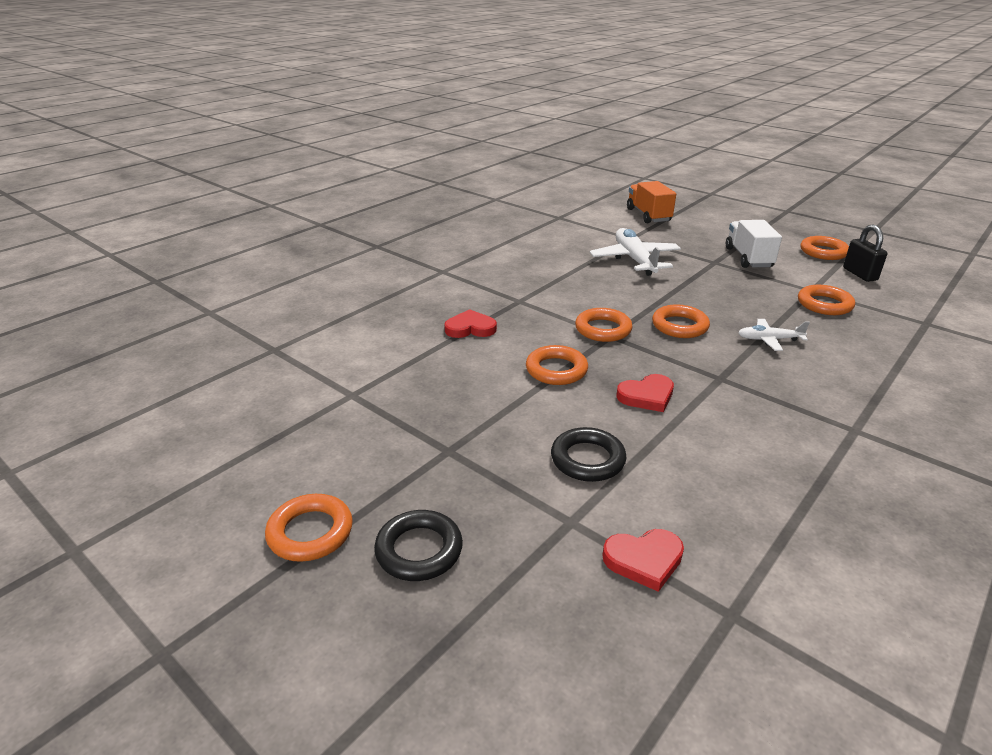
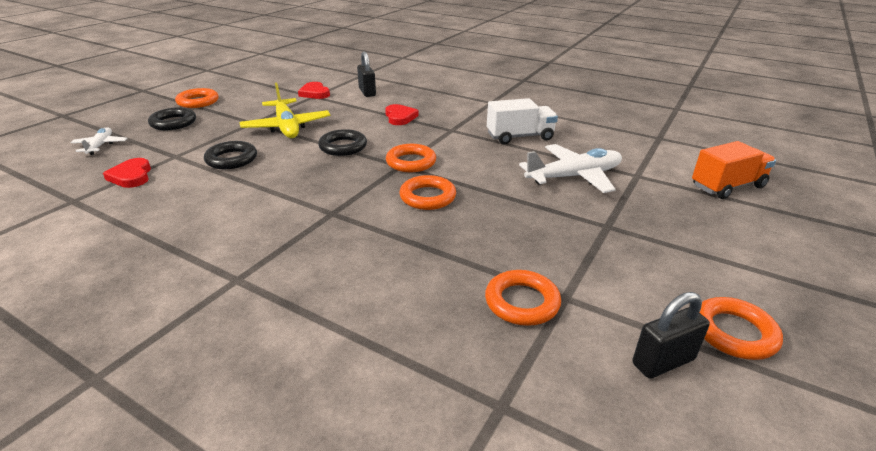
camera: 80 degrees right, 0 degrees up
(361, 347) = (367, 92): none -> black padlock
(477, 416) = (287, 127): none -> yellow plane
(556, 370) = (343, 147): orange ring -> black ring
(646, 396) = (305, 179): red heart -> red heart (314, 93)
(748, 258) = (643, 253): white truck -> white truck (520, 137)
(769, 340) = (411, 247): white plane -> white plane (100, 145)

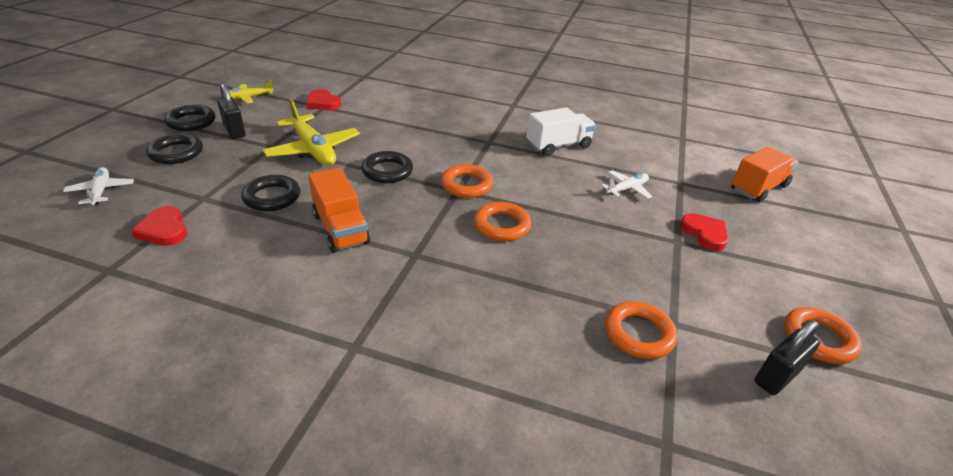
camera: 15 degrees left, 5 degrees up
(198, 102) = (191, 122): orange ring -> black ring
(253, 87) = (248, 97): none -> yellow plane
(276, 187) = (340, 229): none -> orange truck
(367, 92) = (380, 99): black padlock -> black padlock (234, 131)
(400, 117) = (430, 129): red heart -> red heart (705, 233)
(574, 176) = (627, 189): white plane -> white plane, size x0.54

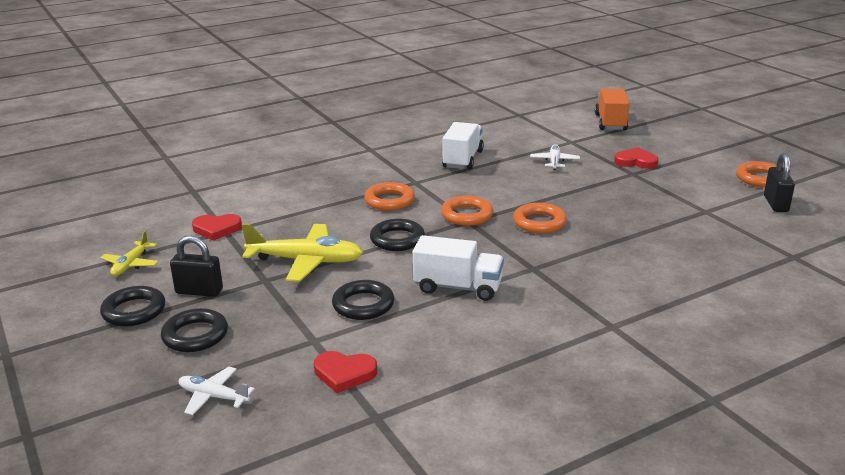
camera: 45 degrees left, 10 degrees down
(340, 229) = (458, 287): orange truck -> white truck
(639, 334) = (703, 225): orange ring -> orange ring (389, 201)

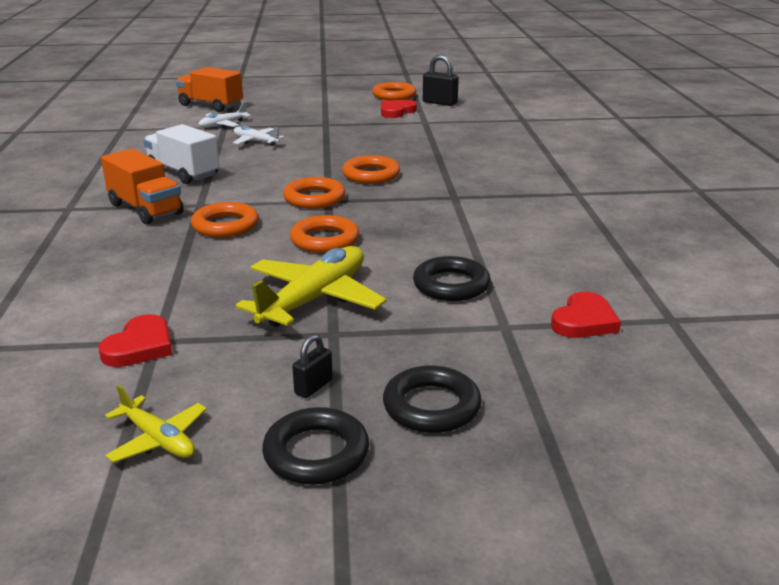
camera: 65 degrees left, 0 degrees up
(199, 291) = (313, 387): black padlock -> black padlock, size x0.60
(213, 396) = (588, 412): white plane -> white plane (223, 125)
(391, 169) = (145, 209): none -> orange truck
(397, 239) = (325, 240): black ring -> orange ring
(458, 287) = (459, 233): white truck -> none
(636, 161) = (305, 118): red heart -> red heart (396, 111)

